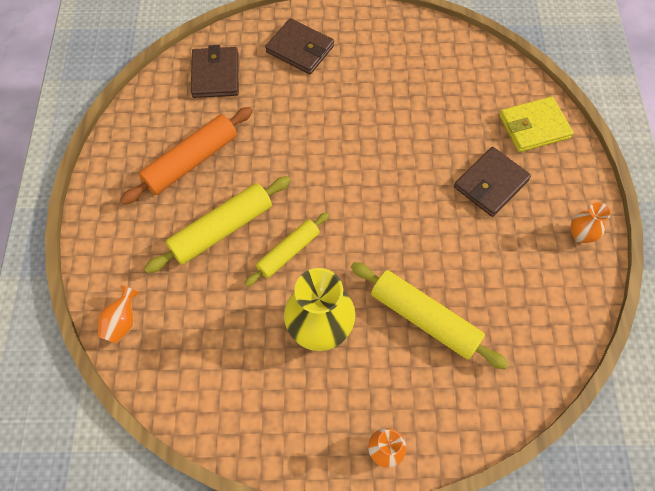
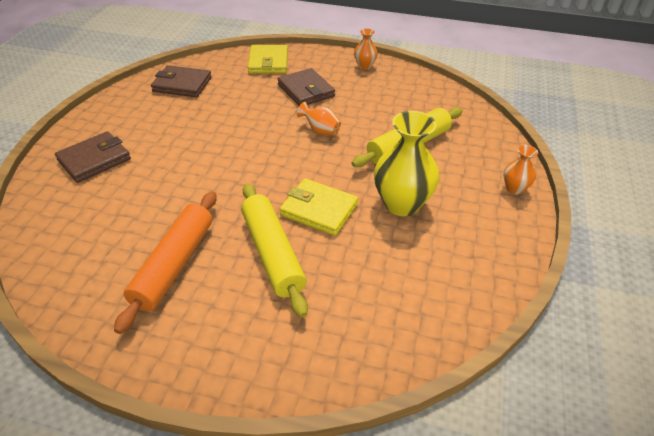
camera: 75 degrees left, 20 degrees down
(122, 322) = (353, 359): orange vase -> orange vase (320, 131)
(191, 161) = (174, 265): orange rolling pin -> orange rolling pin turned 45 degrees clockwise
(215, 75) = (73, 226): brown wallet -> brown wallet (182, 84)
(288, 252) = (319, 210): yellow rolling pin -> yellow wallet

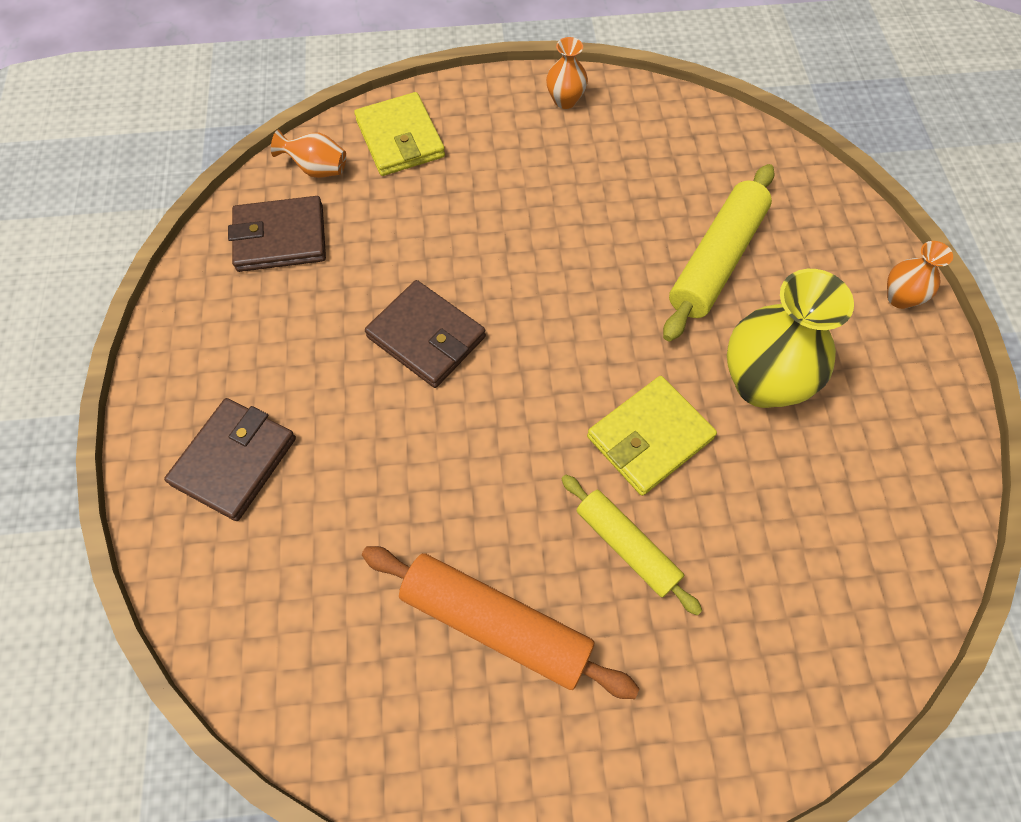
camera: 20 degrees left, 20 degrees up
(174, 265) = (496, 623): orange rolling pin -> orange rolling pin turned 60 degrees counterclockwise
(272, 253) = (626, 546): yellow rolling pin -> yellow rolling pin, size x0.65
(306, 90) = (499, 187): brown wallet -> brown wallet (426, 337)
(319, 210) = (650, 438): yellow wallet -> yellow wallet turned 45 degrees counterclockwise
(320, 131) = (569, 272): orange vase -> orange vase (317, 169)

